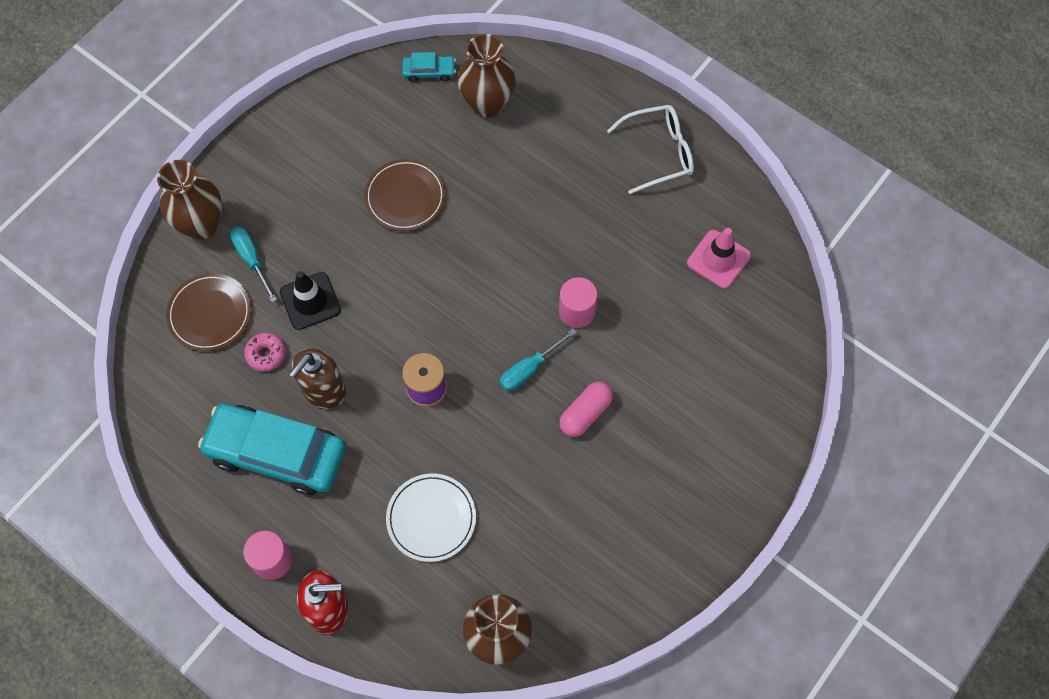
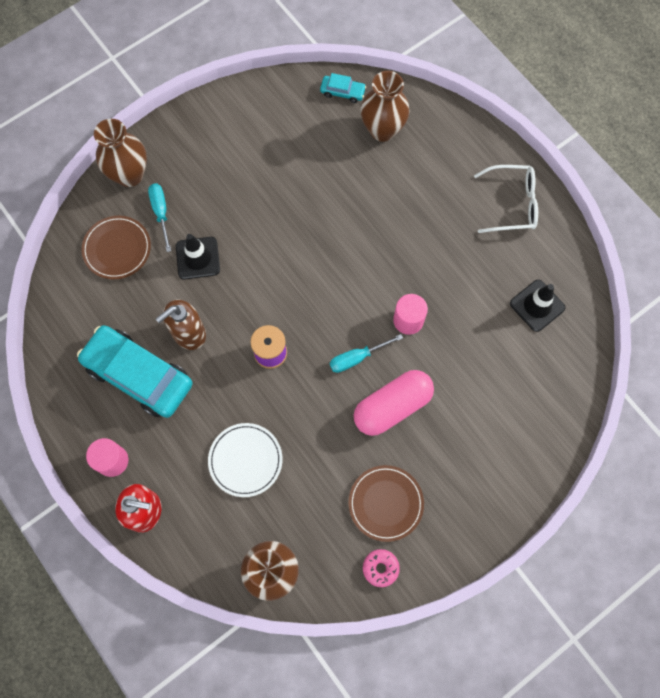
camera: 15 degrees right, 5 degrees up
(266, 354) = (152, 292): pink donut -> pink donut (380, 568)
(405, 197) = (295, 191): brown plate -> brown plate (385, 503)
(585, 413) = (392, 406): pink capsule -> pink capsule, size x1.59
(718, 259) = (537, 305): pink traffic cone -> black traffic cone

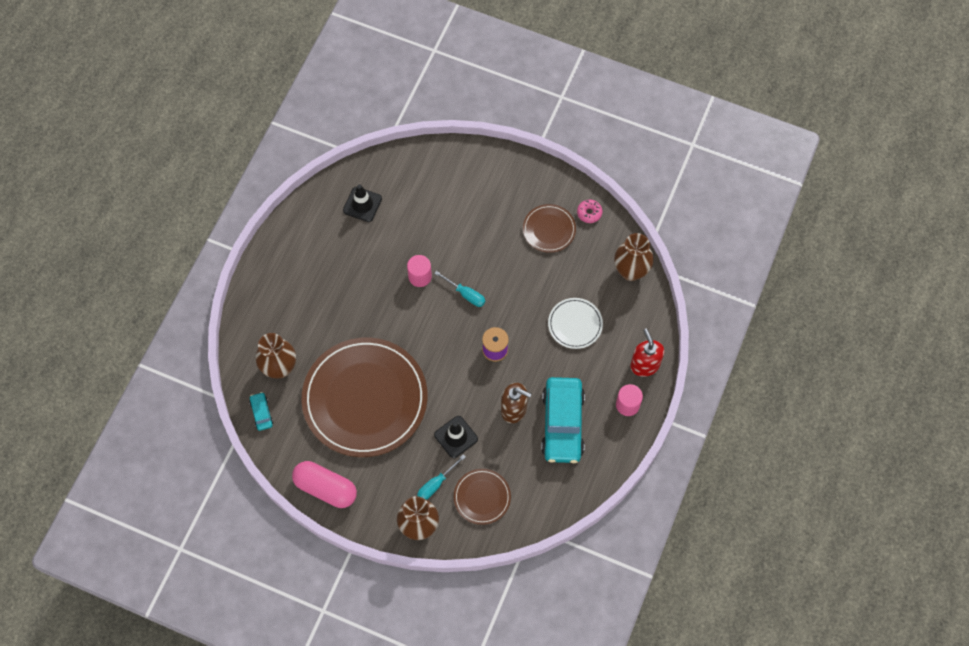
camera: 120 degrees left, 5 degrees down
(297, 192) = (365, 399): none -> brown plate
(392, 406) = (485, 256): pink capsule -> pink capsule (325, 488)
(511, 204) = (293, 254): white glasses -> none

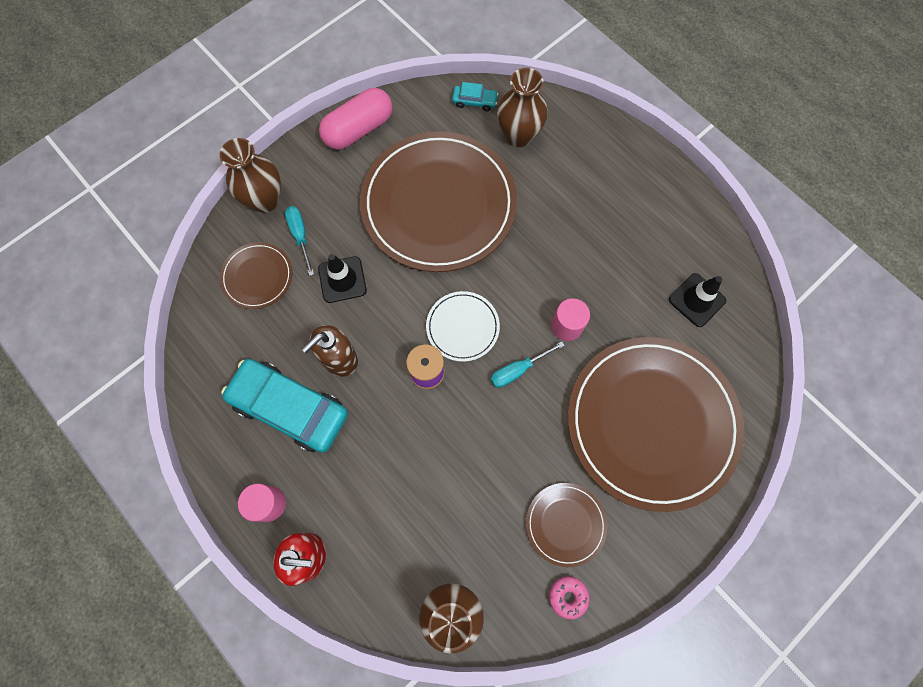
camera: 115 degrees right, 5 degrees up
(461, 203) = (651, 422): none -> brown plate
(575, 324) = (411, 490): white plate -> white plate (462, 327)

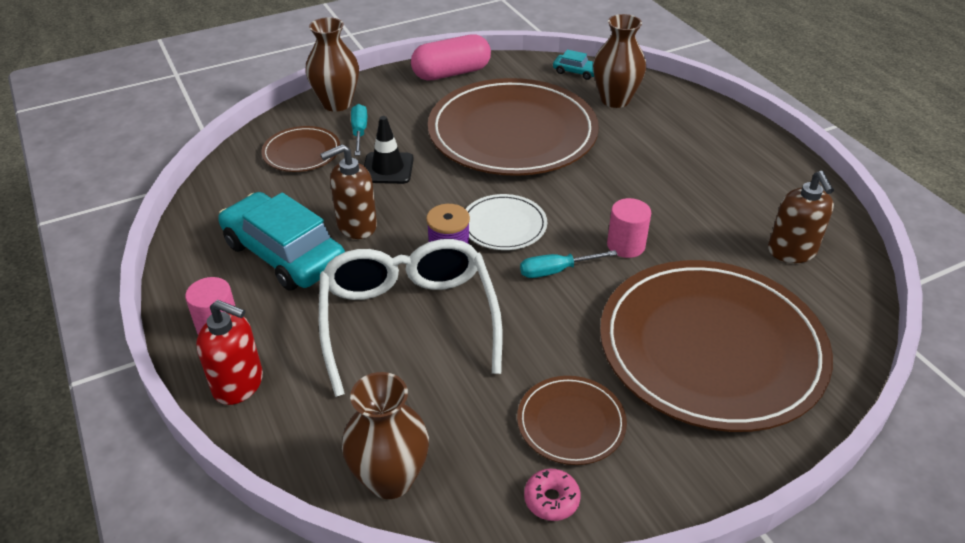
camera: 15 degrees right, 30 degrees down
(417, 456) = (408, 321): none -> white glasses
(697, 300) = (792, 251): black traffic cone -> brown soap dispenser

